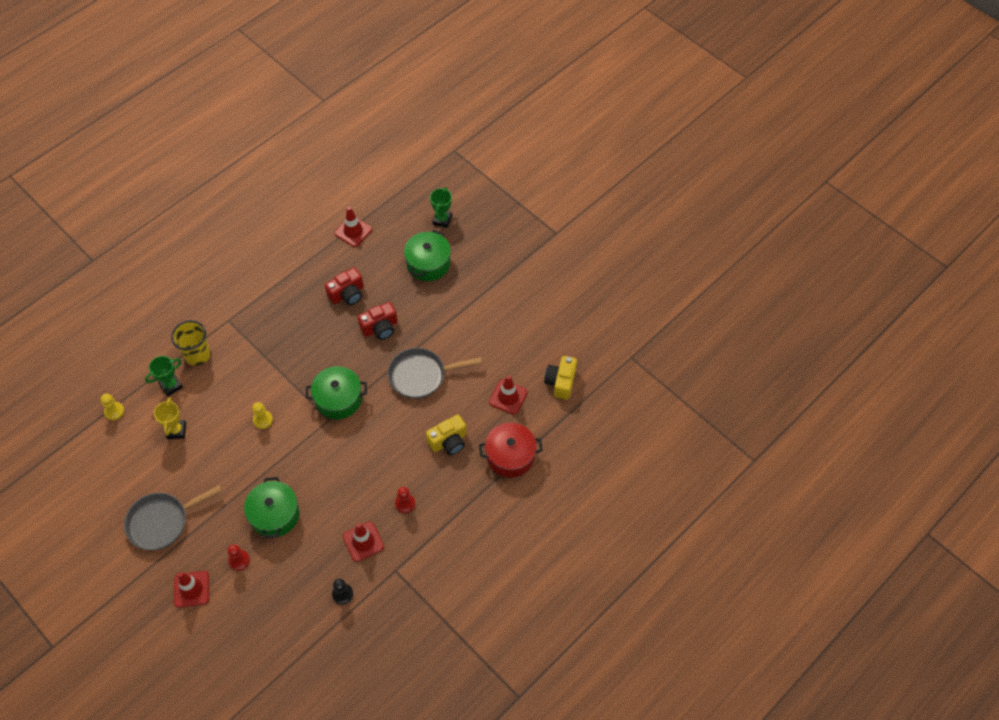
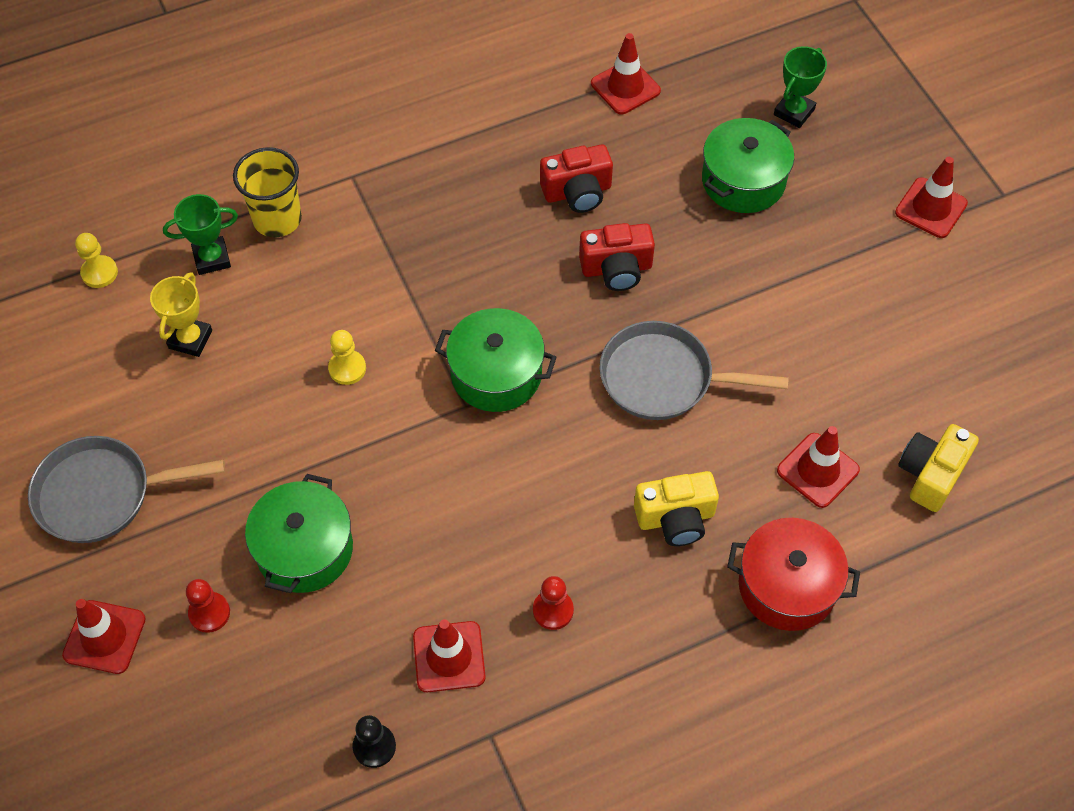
camera: 20 degrees right, 0 degrees up
(523, 250) = (931, 208): none -> red traffic cone

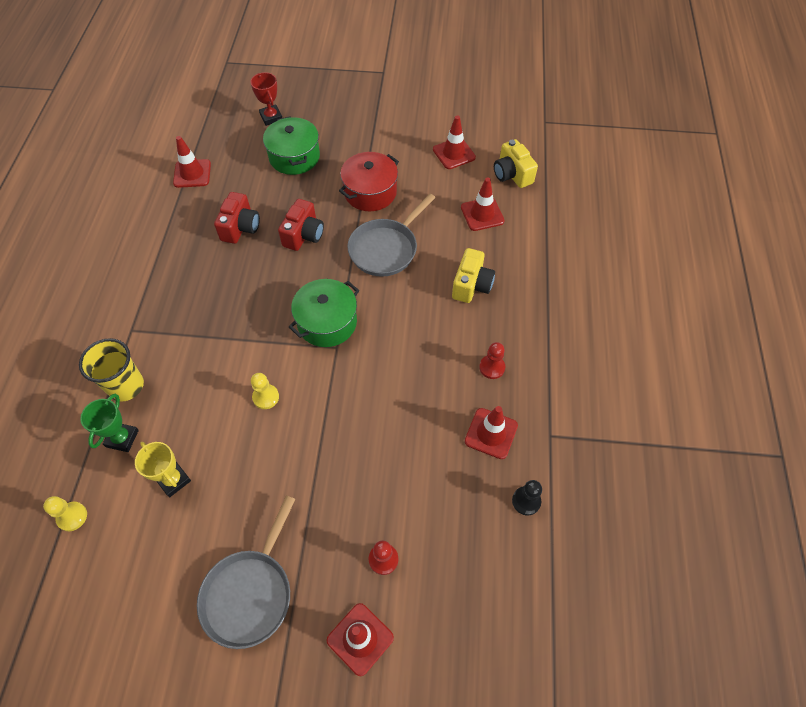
camera: 60 degrees left, 0 degrees up
(304, 549) = (374, 480): green pot -> none
(787, 586) = (537, 259): red pot -> red pot (370, 192)
(794, 112) = (271, 117): green trophy -> red trophy
(931, 208) = (369, 99): red traffic cone -> red traffic cone (454, 153)

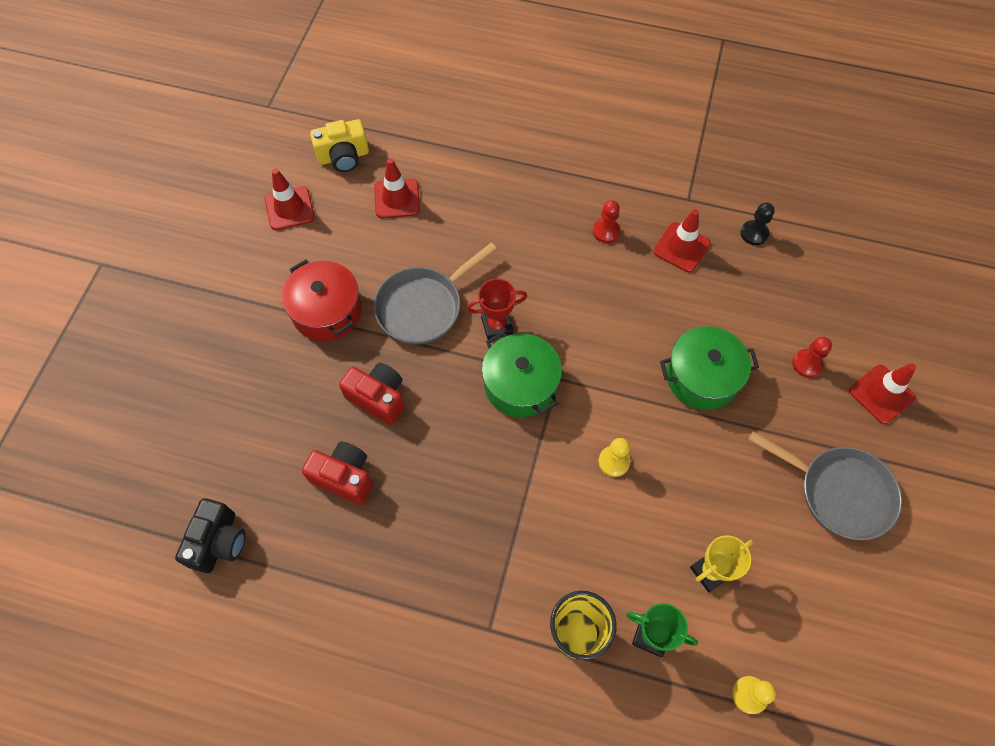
camera: 80 degrees left, 5 degrees up
(192, 174) = (219, 542): red traffic cone -> black camera
(271, 117) = (138, 422): red trophy -> red trophy (497, 325)
(294, 157) = (232, 397): green pot -> green pot (702, 377)
(386, 248) = (424, 306): grey pan -> grey pan turned 90 degrees clockwise
(471, 285) = (497, 229): yellow camera -> none

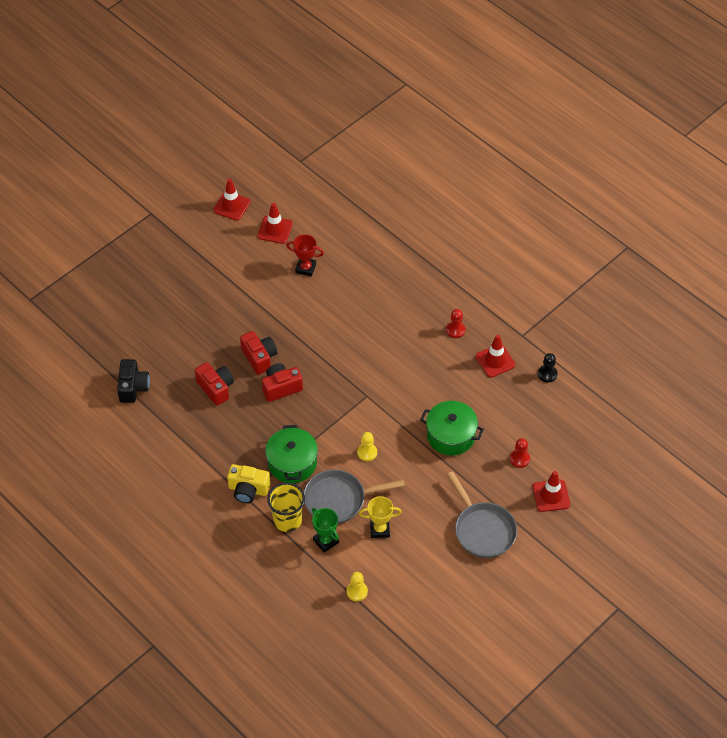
camera: 30 degrees right, 10 degrees down
(219, 542) = (133, 387): black camera -> black camera turned 45 degrees counterclockwise
(327, 311) = (260, 298): red pot -> none
(343, 157) = (326, 213): yellow camera -> yellow camera (248, 490)
(397, 198) = (342, 253): red traffic cone -> red traffic cone (232, 206)
(424, 306) = (317, 321): grey pan -> grey pan (339, 499)
(436, 427) = (281, 388): none -> red camera
(497, 325) = (352, 352): red trophy -> red trophy (305, 268)
(520, 384) = (343, 389): green pot -> green pot (292, 463)

